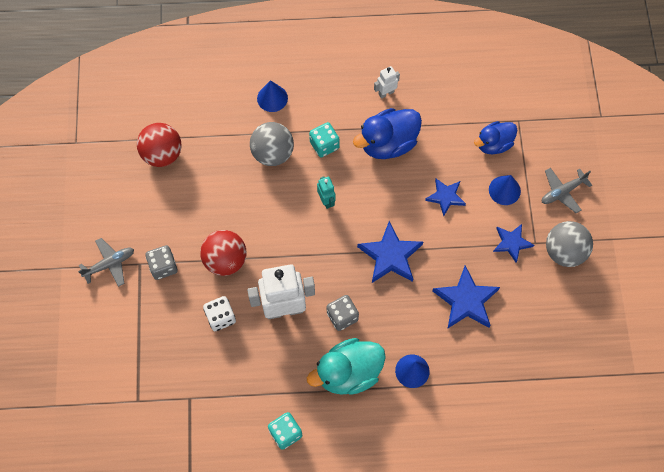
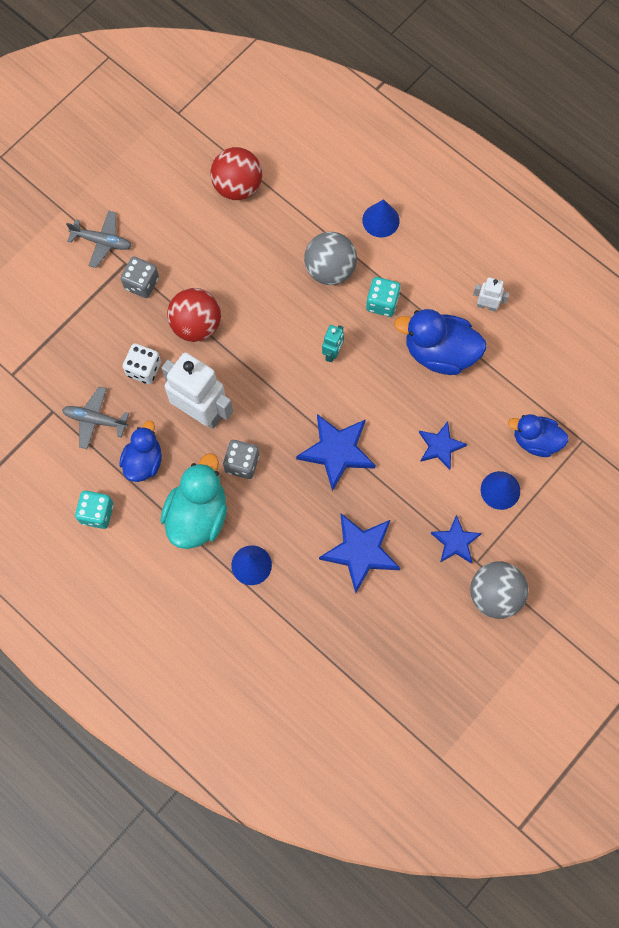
camera: 45 degrees right, 5 degrees up
(281, 373) = (143, 461): none -> blue duck
(348, 373) = (197, 515): turquoise duck -> turquoise duck turned 90 degrees clockwise
(562, 192) = (552, 541): grey plane -> grey plane (95, 420)

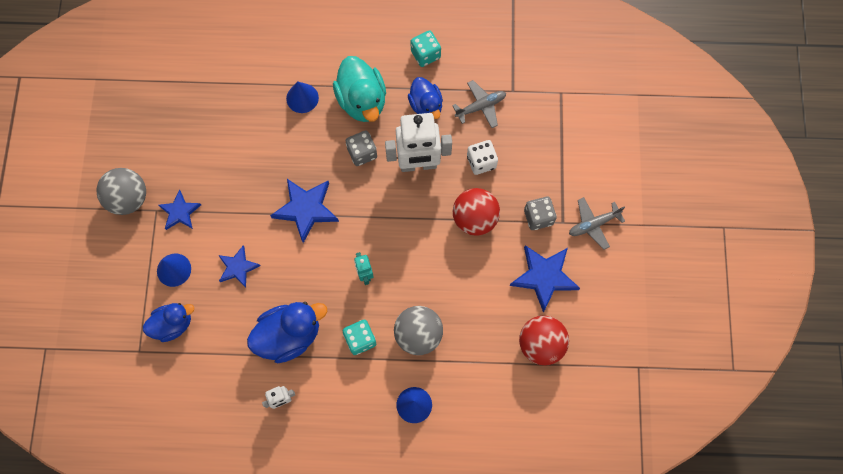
camera: 140 degrees right, 0 degrees up
(360, 552) = (238, 158): blue star -> blue star (544, 277)

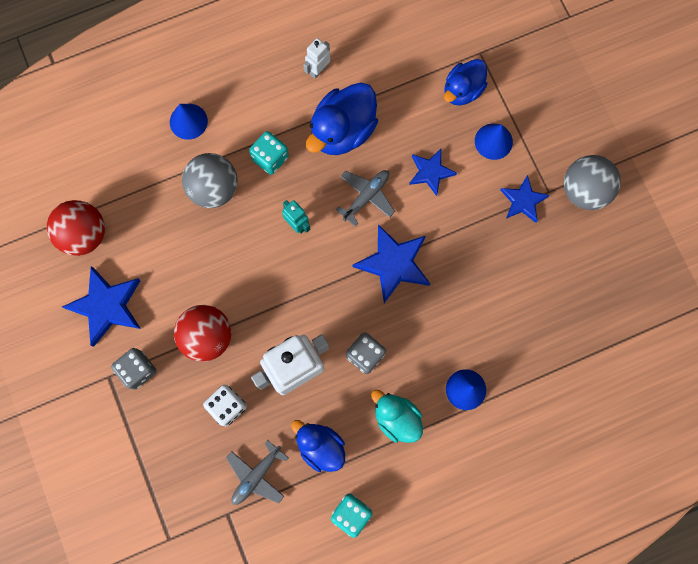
camera: 155 degrees right, 5 degrees up
(362, 101) = (396, 418): turquoise duck -> turquoise duck, size x0.65
(593, 224) = (73, 389): grey plane -> grey plane (366, 197)

